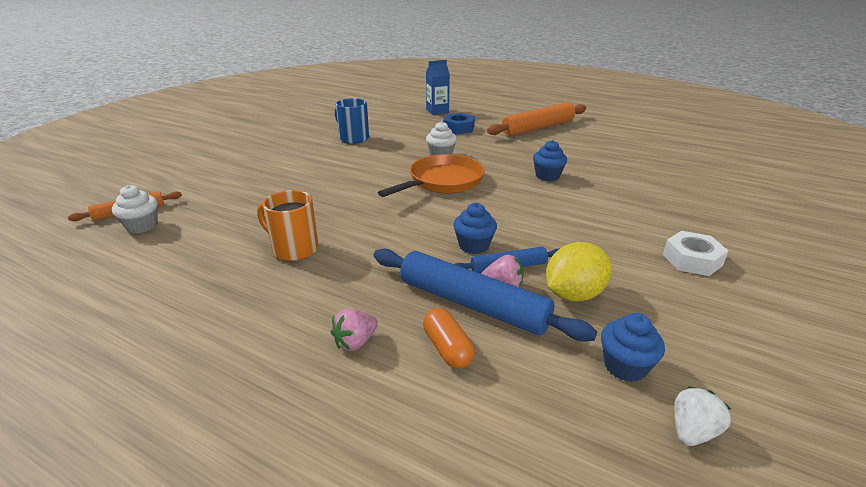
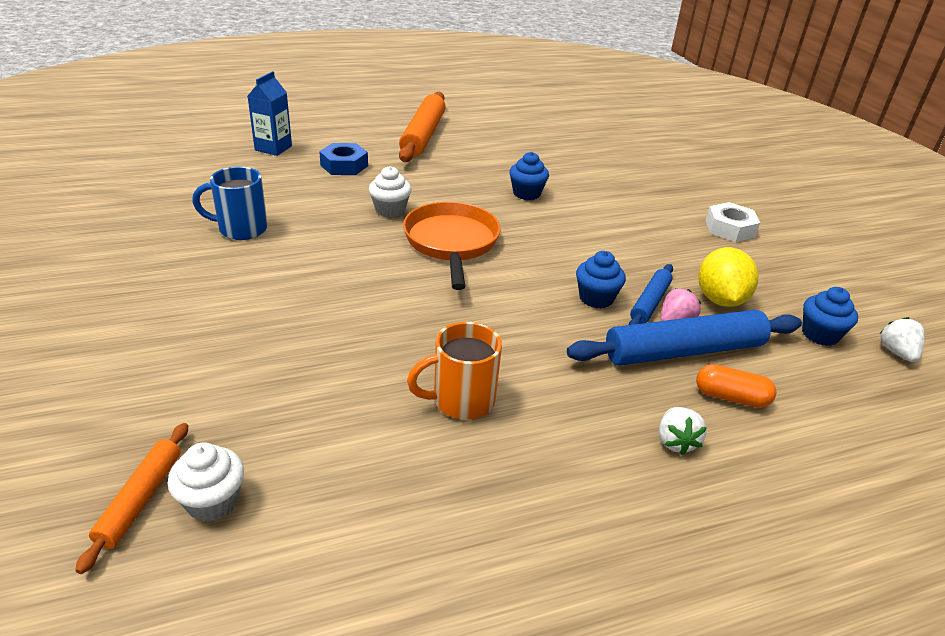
camera: 50 degrees left, 5 degrees up
(355, 342) = (675, 441): pink strawberry -> white strawberry

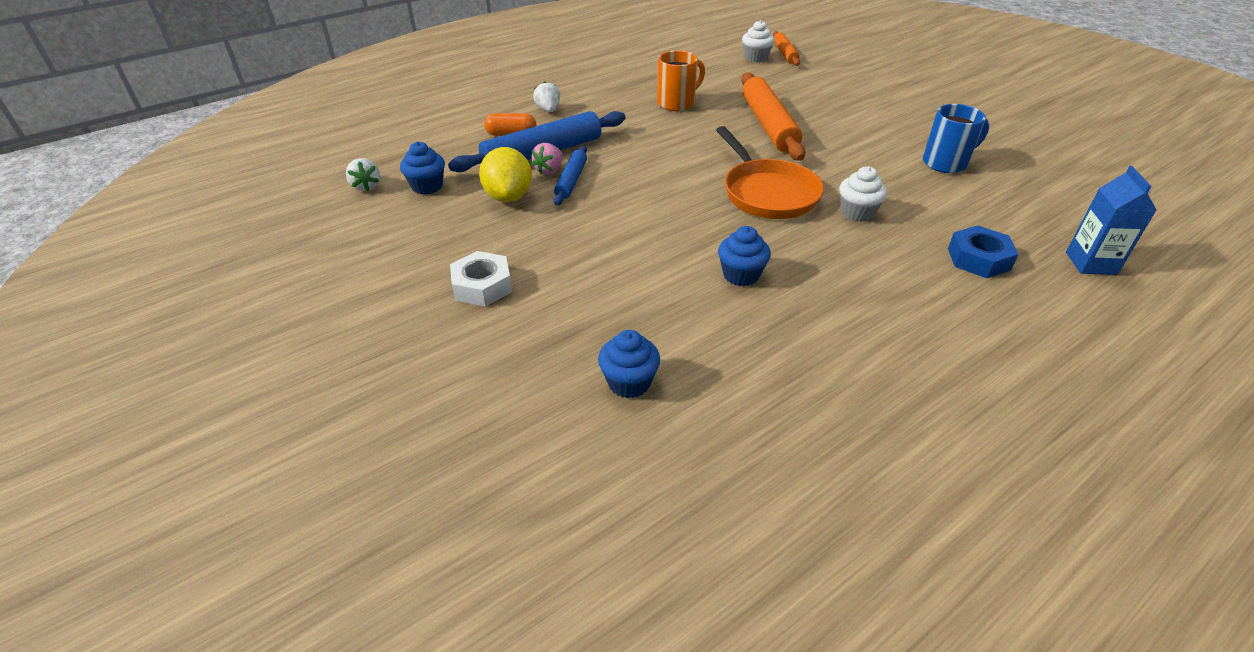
camera: 165 degrees right, 5 degrees up
(423, 135) = (969, 354): orange rolling pin -> orange rolling pin (768, 125)
(596, 298) = (617, 174): blue cupcake -> blue cupcake (629, 382)

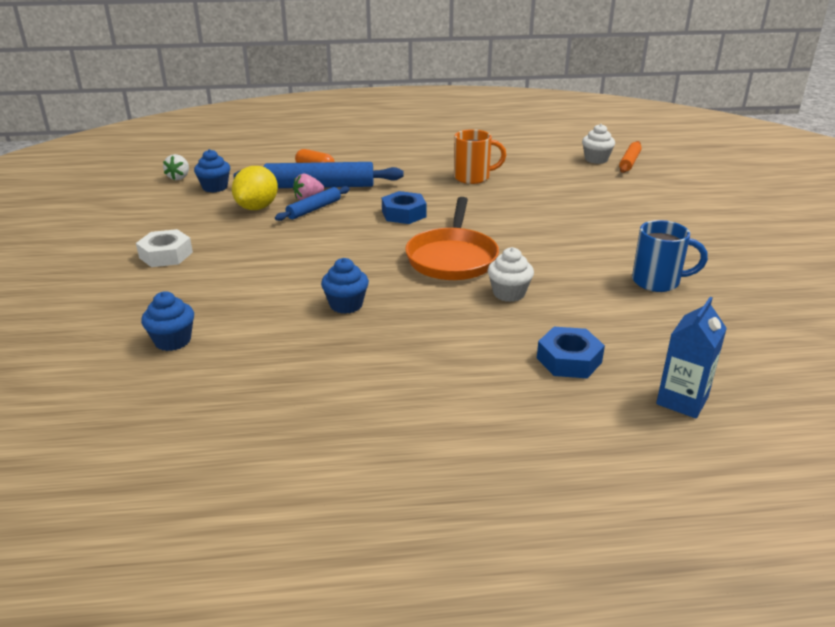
camera: 30 degrees right, 10 degrees down
(548, 110) = (365, 159): white strawberry -> none
(665, 160) = (403, 214): none -> blue nut
(768, 125) = (529, 211): orange rolling pin -> none

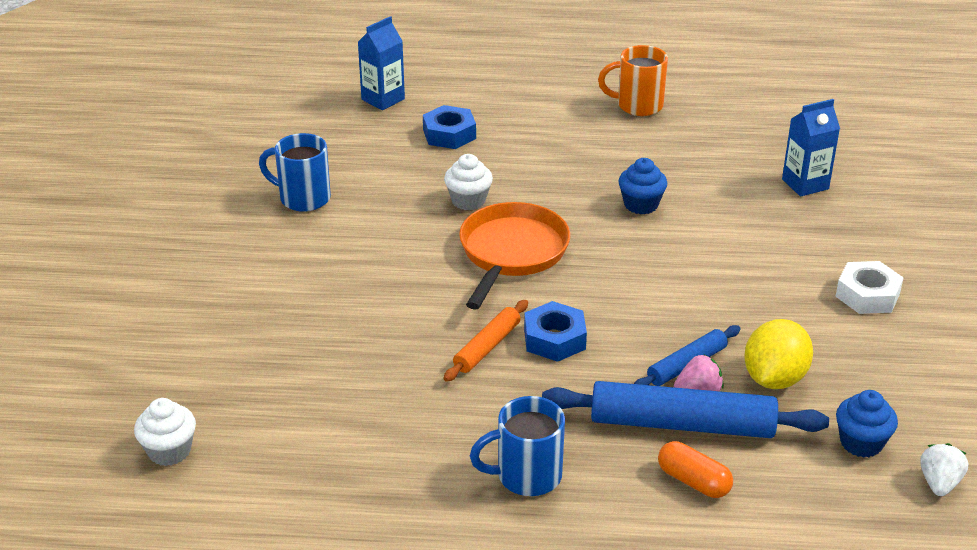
camera: 170 degrees left, 5 degrees up
(173, 341) = (805, 184): blue cupcake -> blue carton
(404, 165) = (526, 476): none -> blue mug
(473, 177) = (418, 419): orange mug -> orange mug (638, 105)
(629, 162) = (118, 435): orange rolling pin -> orange rolling pin (487, 347)

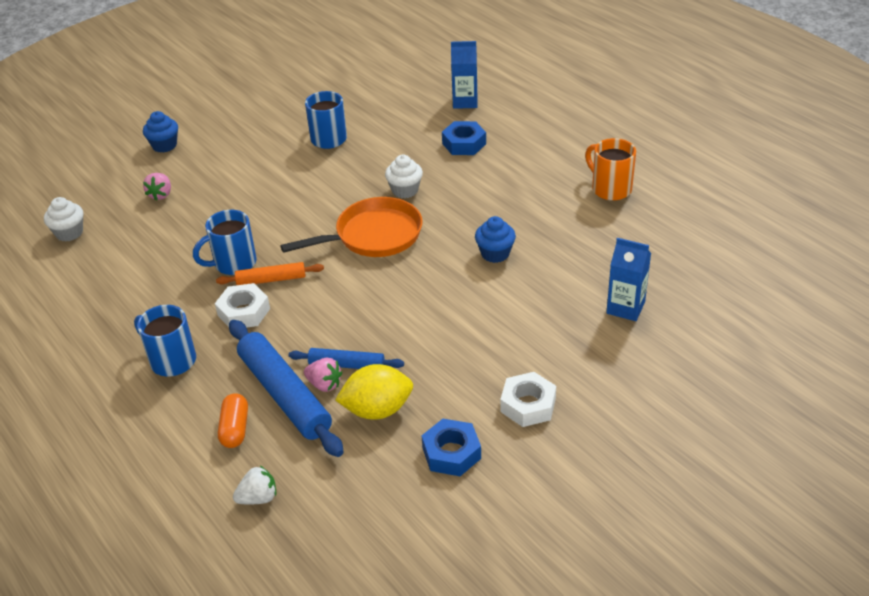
camera: 50 degrees right, 5 degrees up
(211, 350) = (161, 195): none -> pink strawberry
(422, 358) = (233, 263): none -> blue mug
(514, 389) = (244, 312): none -> white nut
(554, 339) = (309, 299): blue nut -> blue nut (451, 453)
(861, 443) = (354, 484): blue cupcake -> blue cupcake (164, 145)
(939, 483) = (352, 544): white strawberry -> white strawberry (258, 498)

